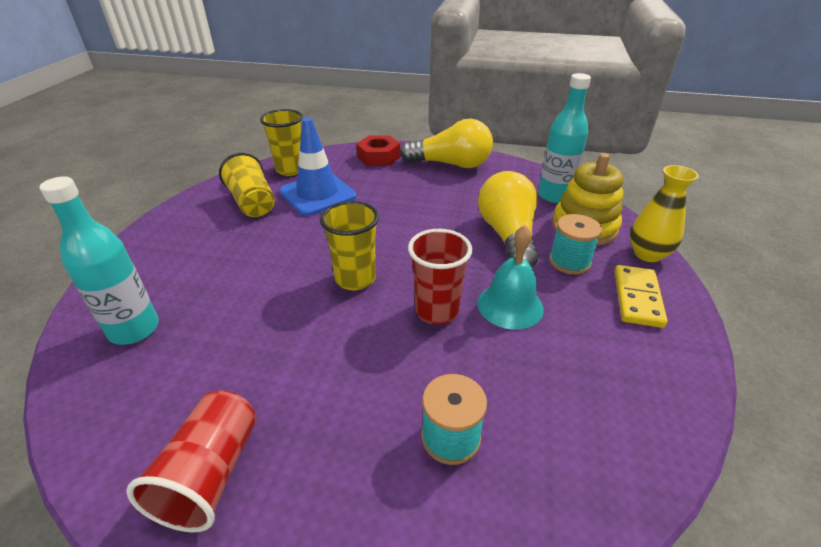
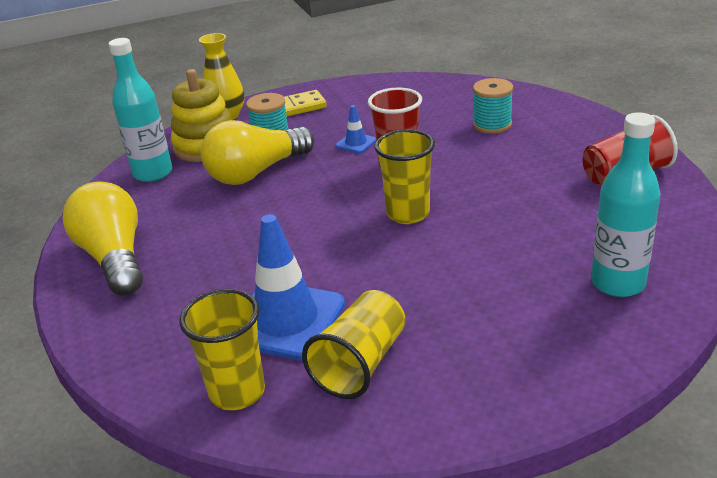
camera: 120 degrees left, 5 degrees down
(378, 157) = (130, 327): red nut -> none
(510, 305) = (356, 143): turquoise bell -> blue traffic cone

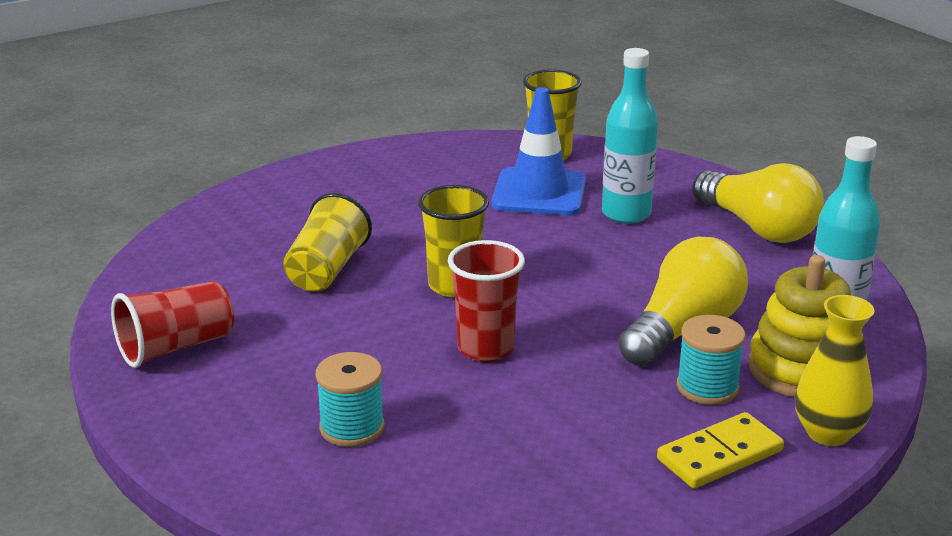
camera: 165 degrees right, 5 degrees down
(356, 143) = (564, 383): blue traffic cone -> none
(360, 363) = (461, 173): yellow cup -> yellow cup (327, 270)
(618, 283) = (235, 233): turquoise bottle -> turquoise bottle (626, 214)

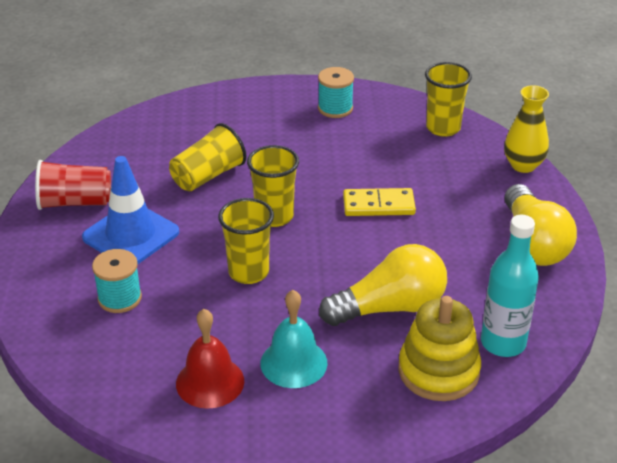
camera: 30 degrees right, 10 degrees up
(485, 348) = (248, 272): red cup -> yellow cup
(539, 193) = (403, 159): blue traffic cone -> blue traffic cone (131, 235)
(565, 473) = (210, 382): none -> red bell
(626, 214) = (447, 198): turquoise bottle -> none
(640, 418) = (293, 363): none -> turquoise bell
(707, 387) = (360, 358): turquoise spool -> turquoise spool (335, 108)
(720, 455) = (316, 411): yellow domino -> yellow domino (378, 205)
(828, 433) = (404, 427): yellow vase -> yellow vase (523, 165)

